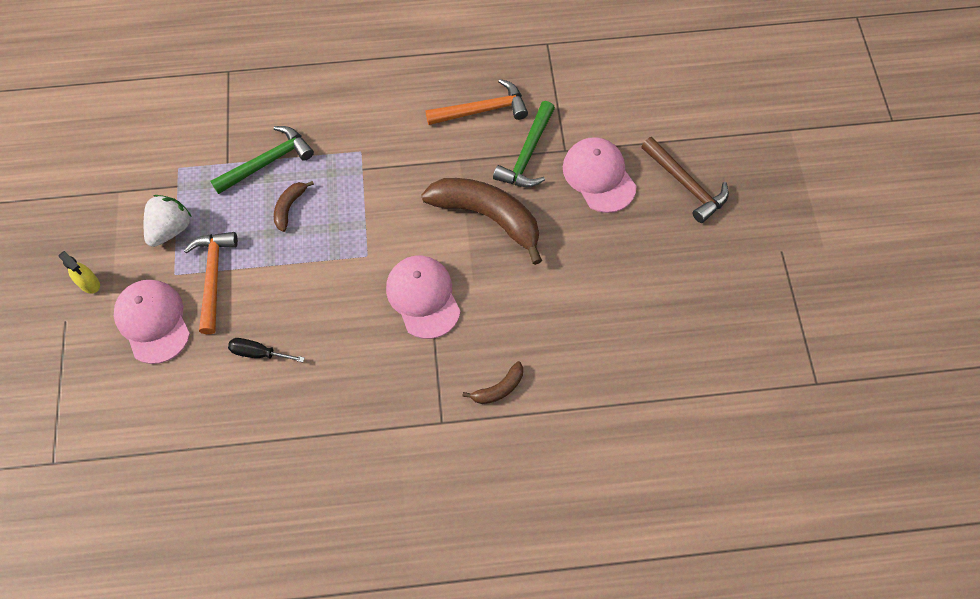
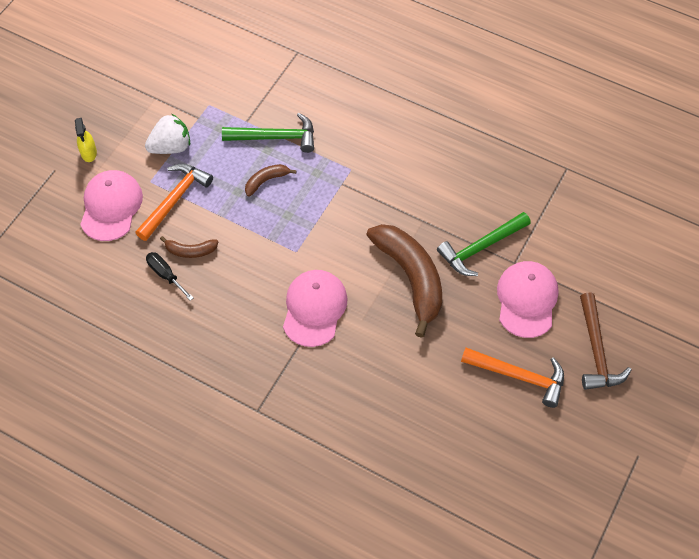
camera: 35 degrees right, 5 degrees down
(482, 110) = (471, 191): orange hammer -> orange hammer (519, 376)
(499, 388) = (319, 414): brown banana -> brown banana (190, 251)

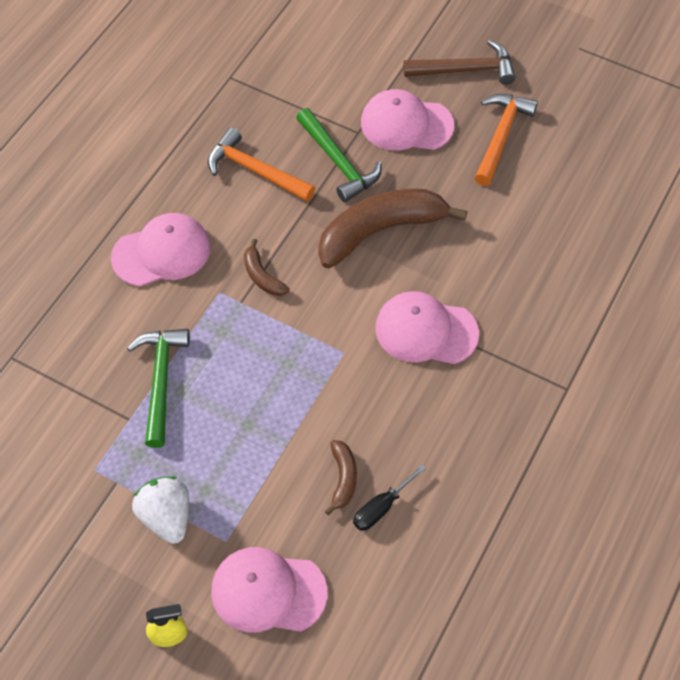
camera: 90 degrees left, 0 degrees up
(174, 200) = (259, 504): orange hammer -> orange hammer (255, 171)
(266, 181) = (232, 390): brown banana -> brown banana (262, 276)
(386, 131) = (162, 252): none -> pink cap

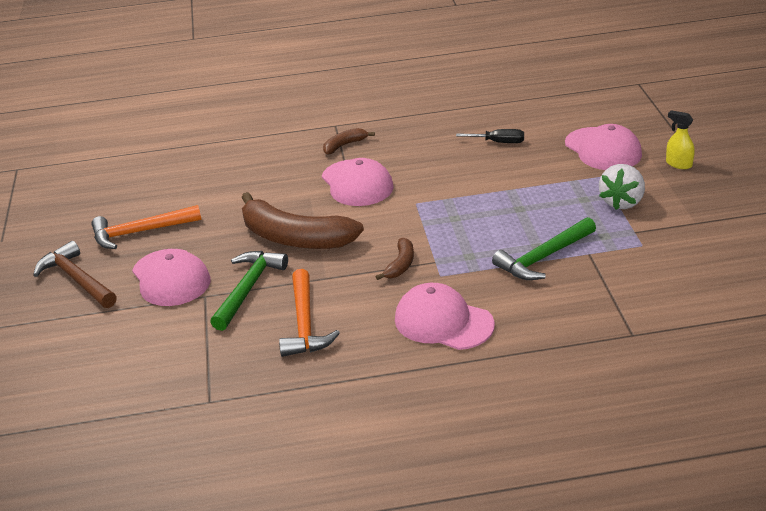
camera: 125 degrees left, 25 degrees down
(343, 478) = (501, 161): brown banana -> brown banana (344, 145)

